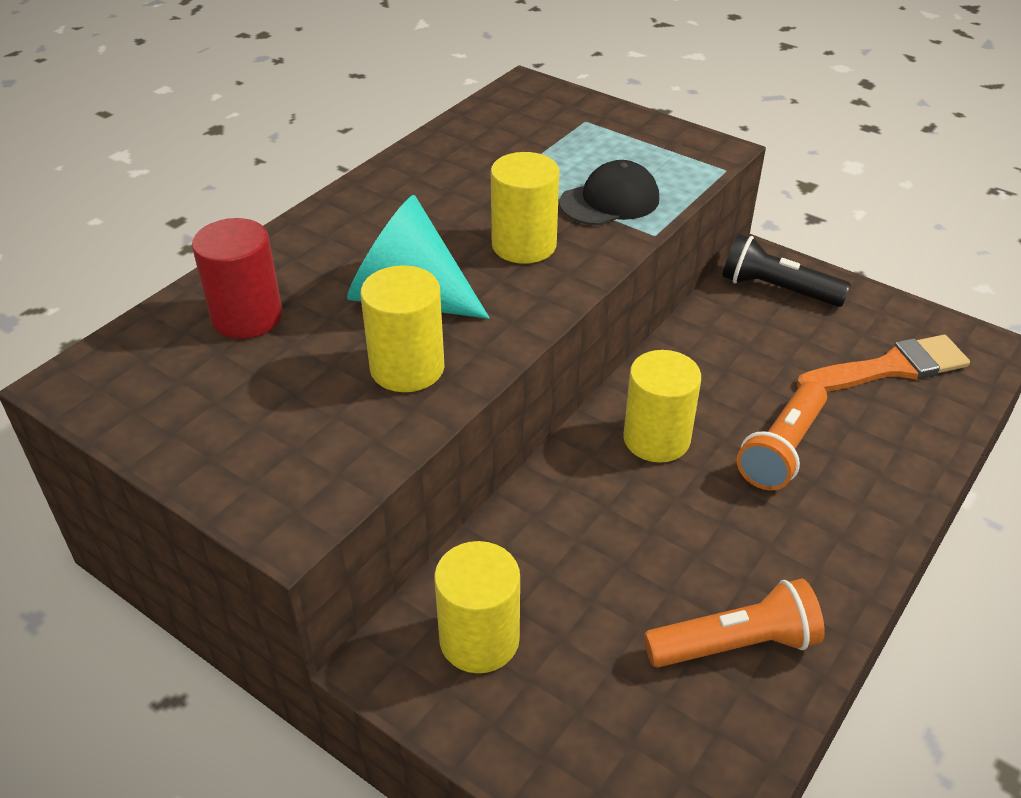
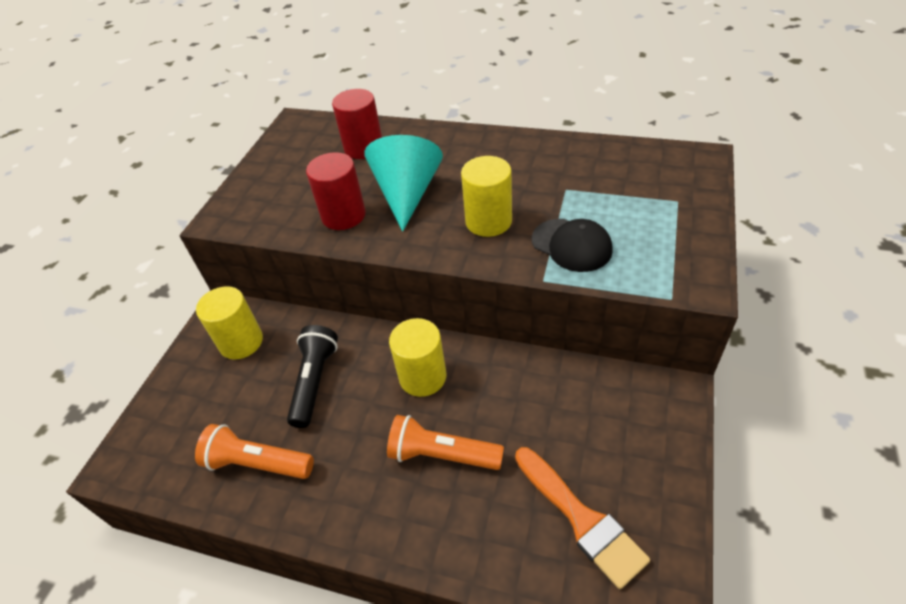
camera: 75 degrees right, 5 degrees up
(407, 368) = (343, 215): yellow cylinder -> red cylinder
(735, 644) = (257, 463): orange flashlight -> orange flashlight turned 135 degrees clockwise
(777, 289) = (640, 411): black flashlight -> black flashlight (314, 382)

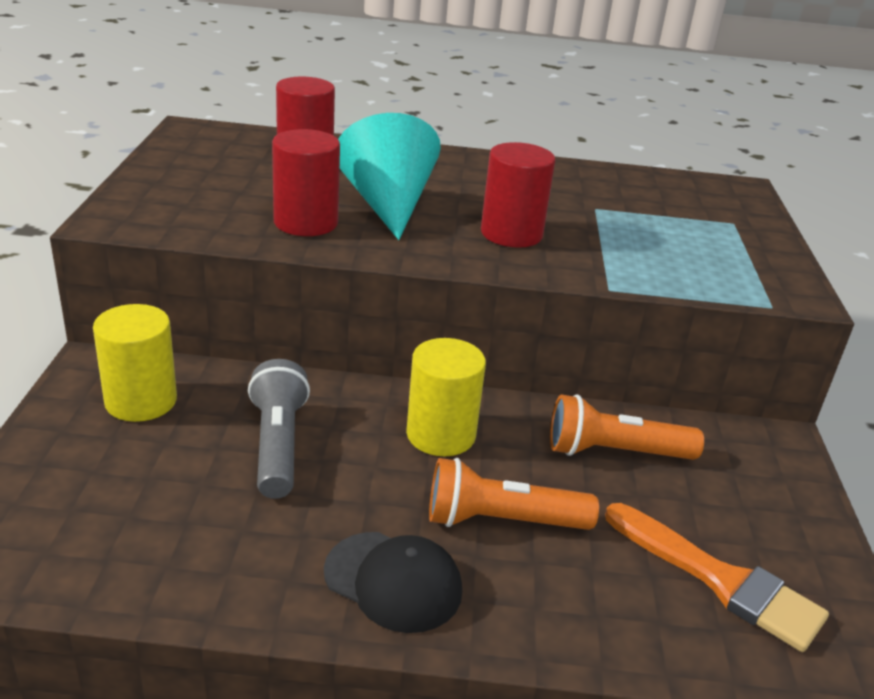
camera: 20 degrees left, 15 degrees down
(257, 463) = (216, 547): orange flashlight -> orange flashlight (615, 452)
(314, 382) = (278, 445): black flashlight -> grey flashlight
(488, 221) = (511, 233): yellow cylinder -> red cylinder
(571, 245) = (628, 258): black cap -> black cap (393, 581)

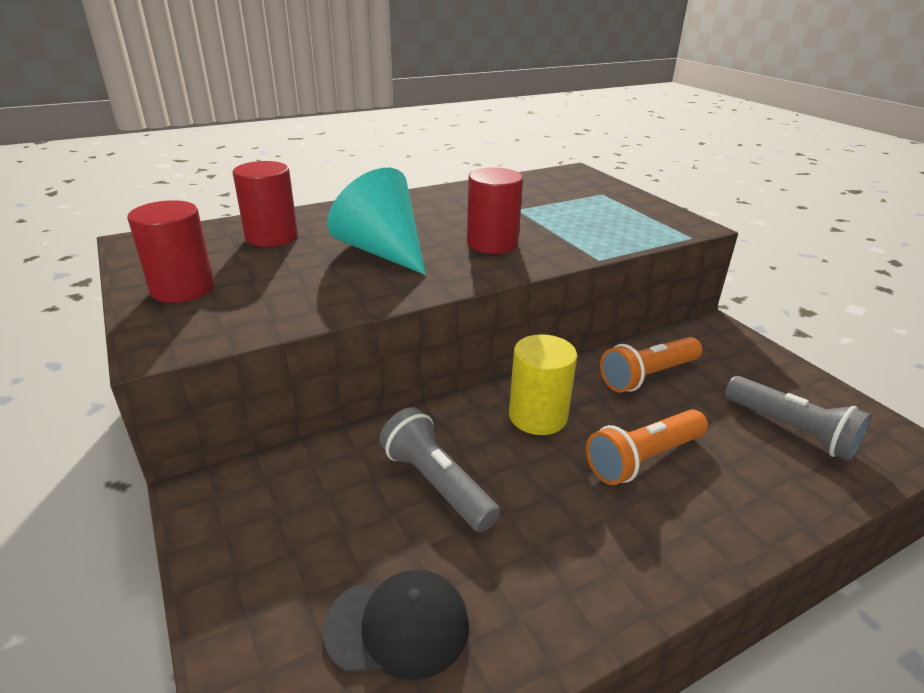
camera: 30 degrees left, 0 degrees up
(141, 401) = (282, 505): yellow cylinder -> none
(306, 222) = (338, 286): red cylinder -> red cylinder (182, 288)
(393, 581) = (634, 546): black cap -> black cap (398, 626)
(720, 580) = (791, 430): orange brush -> grey flashlight

